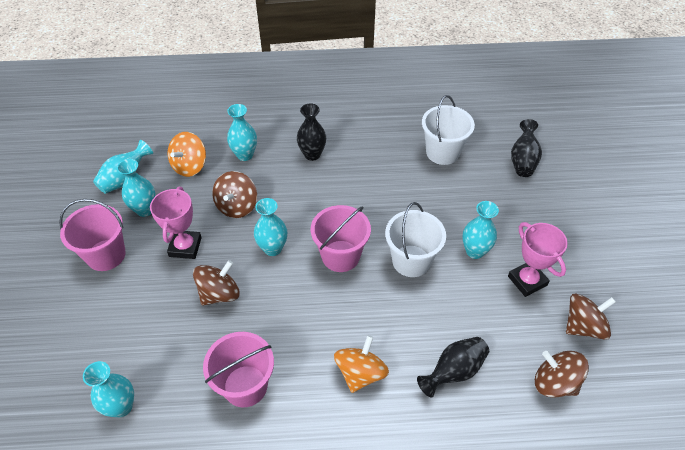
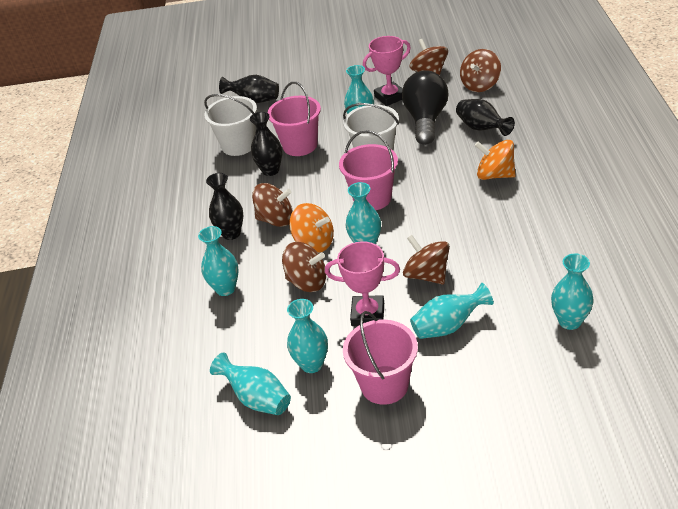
camera: 85 degrees left, 10 degrees down
(151, 304) = (448, 326): none -> turquoise vase
(190, 166) = (239, 336): orange spinning top -> orange spinning top (314, 243)
(245, 386) = (524, 240): pink bucket -> pink bucket (300, 145)
(324, 183) = (275, 219): none -> brown spinning top
(398, 177) = (270, 170): none -> black vase
(476, 313) = (426, 120): none -> black light bulb

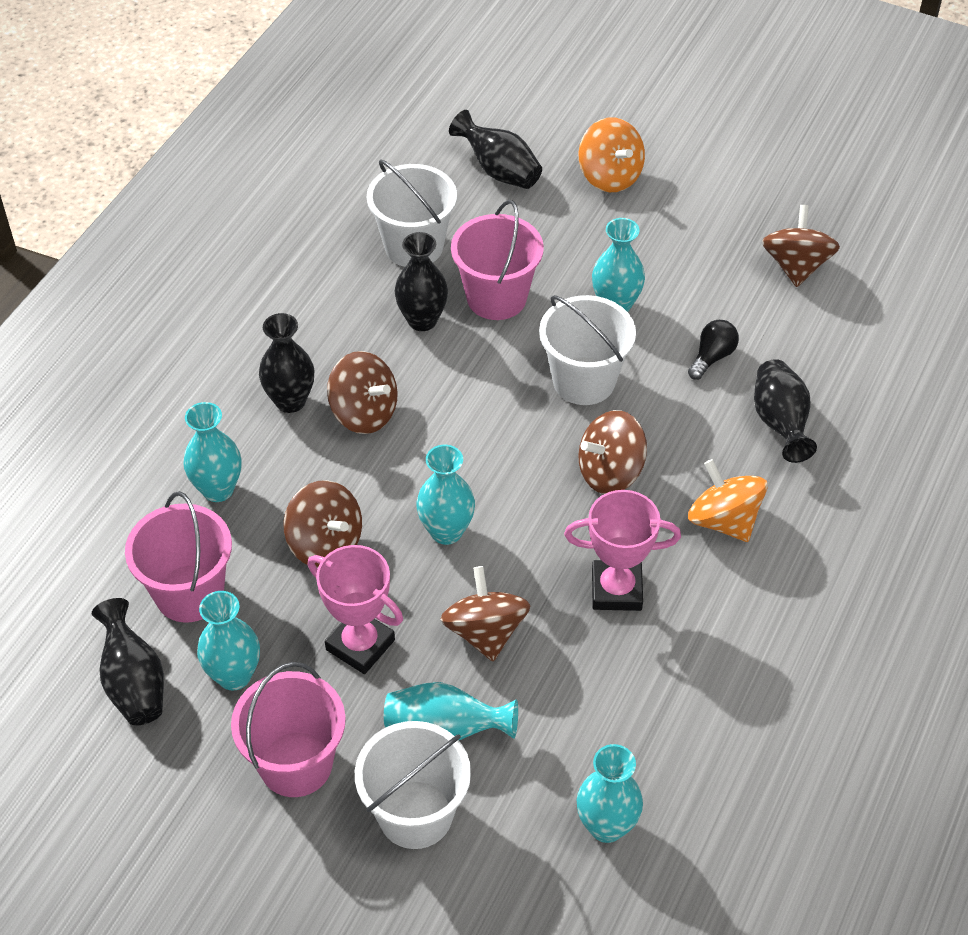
camera: 25 degrees right, 10 degrees up
(257, 398) = (134, 682): turquoise vase -> black vase
(314, 243) = (383, 485): orange spinning top -> orange spinning top (610, 176)
(372, 198) = (519, 456): pink bucket -> pink bucket (189, 593)
(390, 97) = (697, 280): pink trophy -> pink trophy (616, 590)
(426, 120) = (712, 357): black light bulb -> black light bulb, size x0.46
(470, 371) = (415, 814): none -> white bucket
(480, 85) = (852, 336): brown spinning top -> brown spinning top (610, 472)

